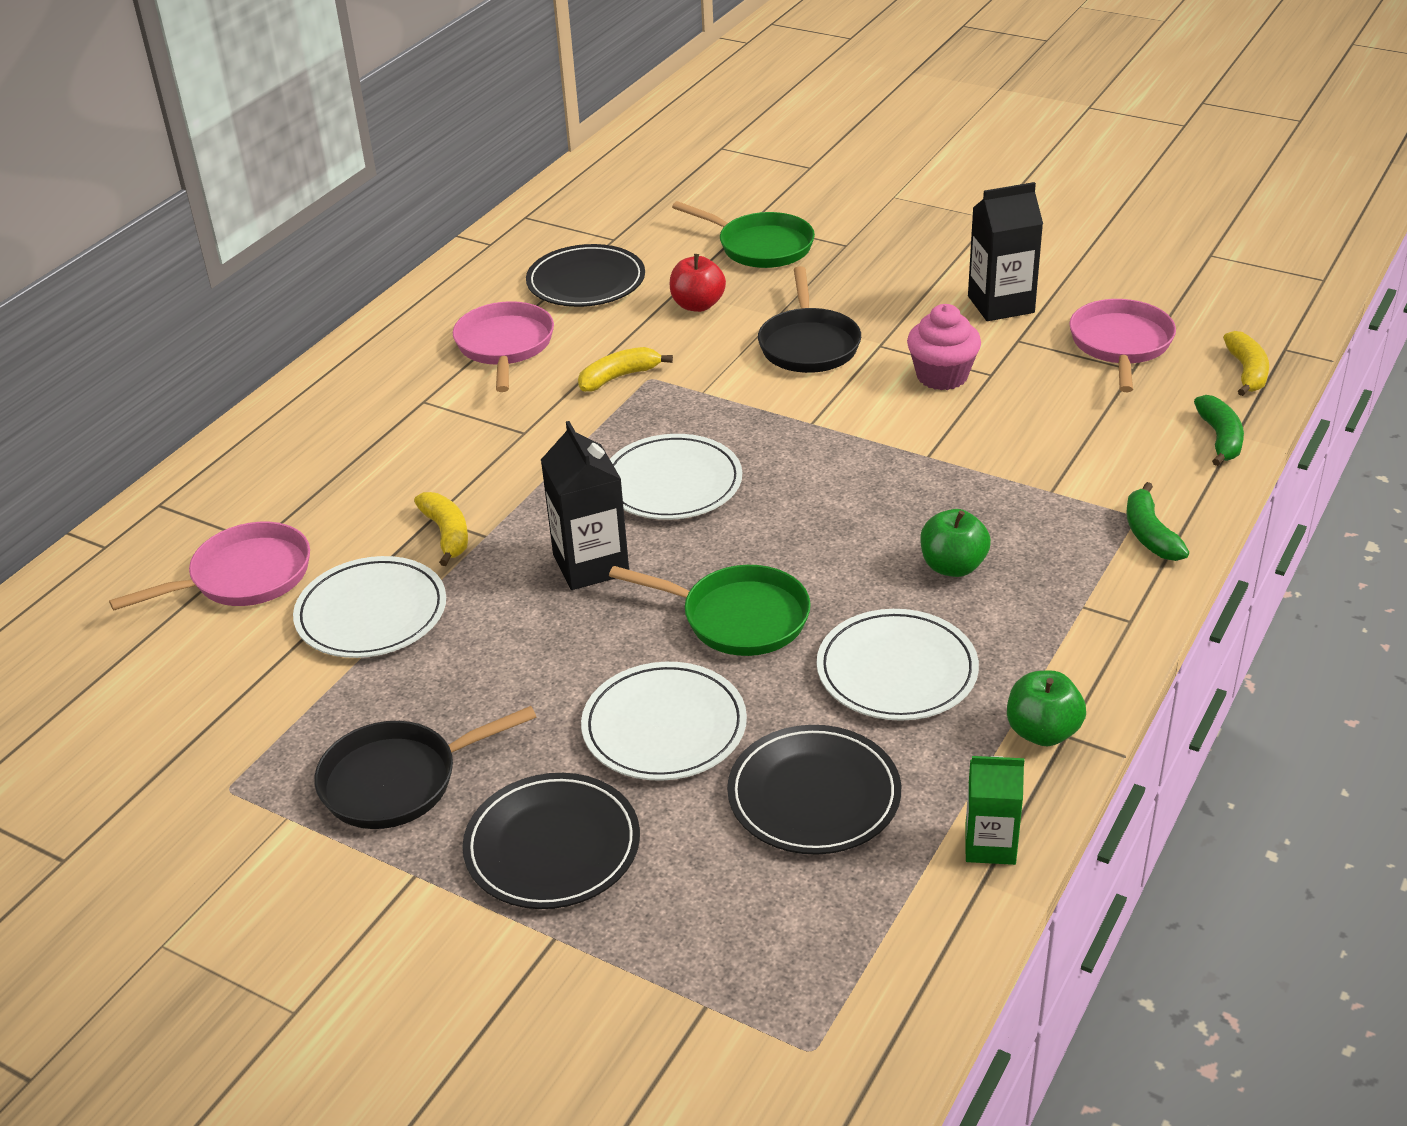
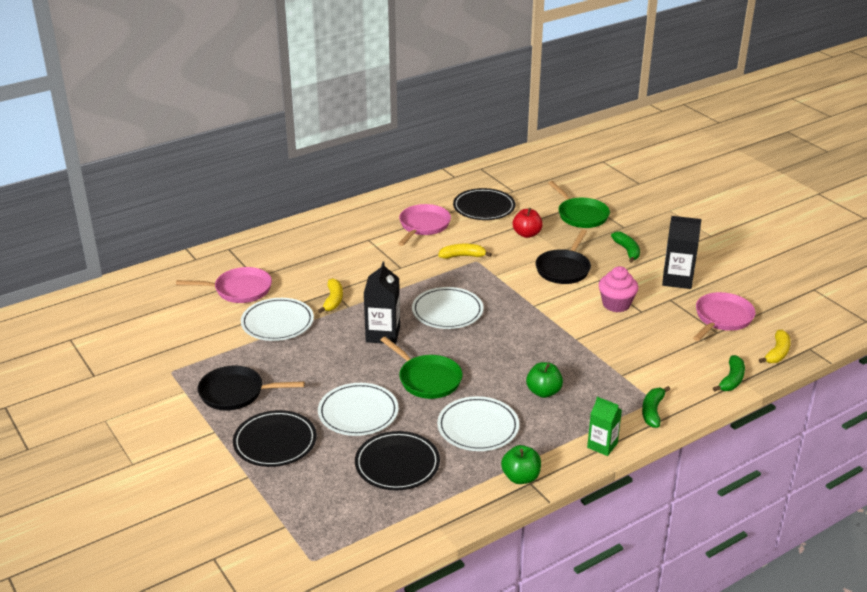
camera: 25 degrees right, 5 degrees down
(884, 282) = (627, 251): none -> green banana
(990, 845) = (455, 513): green carton -> green carton (602, 445)

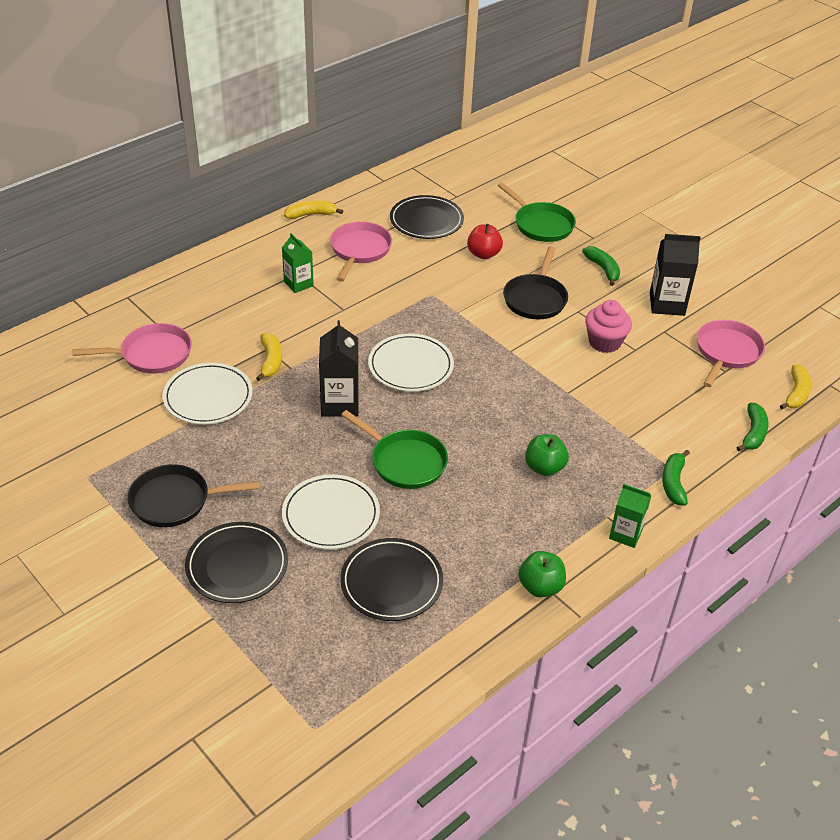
camera: 10 degrees left, 10 degrees up
(368, 247) = (298, 284): none -> green carton
(462, 256) = (414, 289): yellow banana -> yellow banana (311, 215)
(478, 427) = (477, 522): white plate -> none

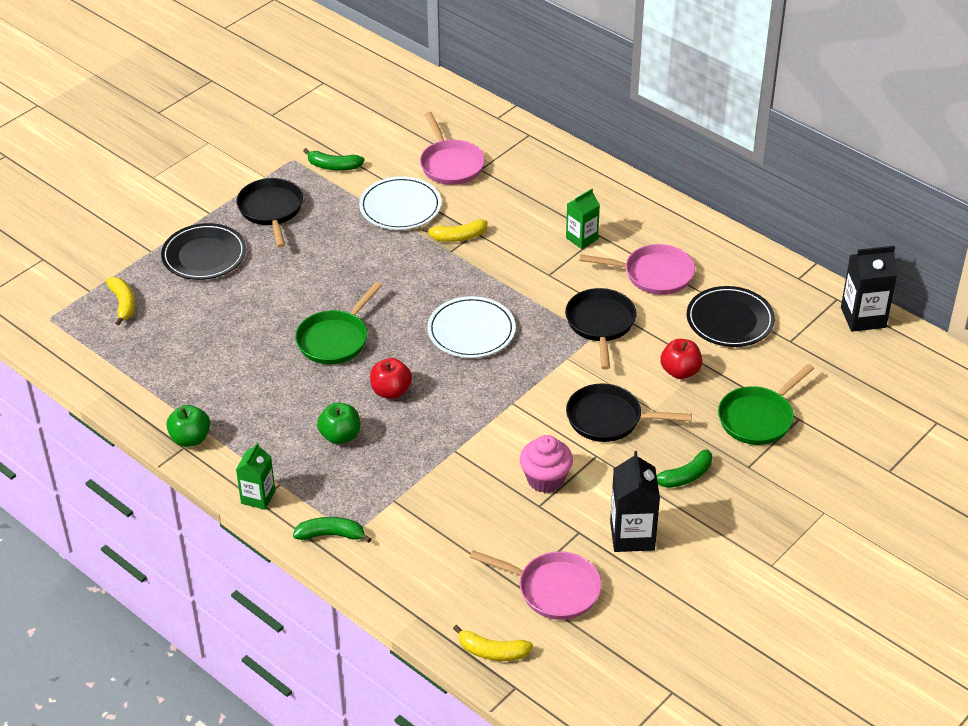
camera: 85 degrees right, 0 degrees up
(311, 215) = (707, 231): yellow banana -> yellow banana (123, 304)
(331, 515) = (264, 300): white plate -> none
(340, 403) = (406, 289): black carton -> black carton (863, 317)
(391, 582) = (191, 345): black plate -> none
(418, 288) = (600, 324): none -> black pan
(486, 427) = (391, 391): none -> red apple
(753, 433) = (417, 606): green banana -> green banana (333, 166)

